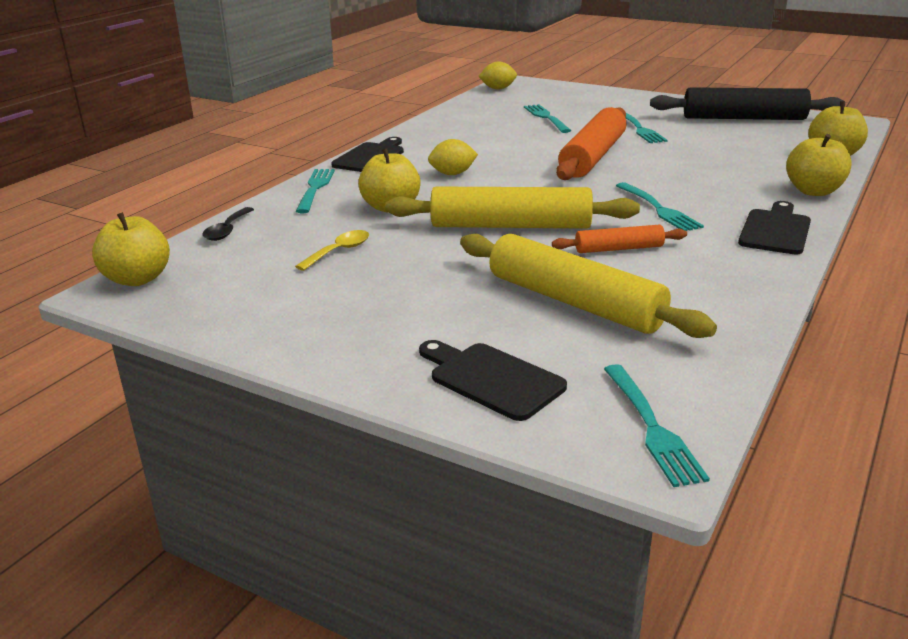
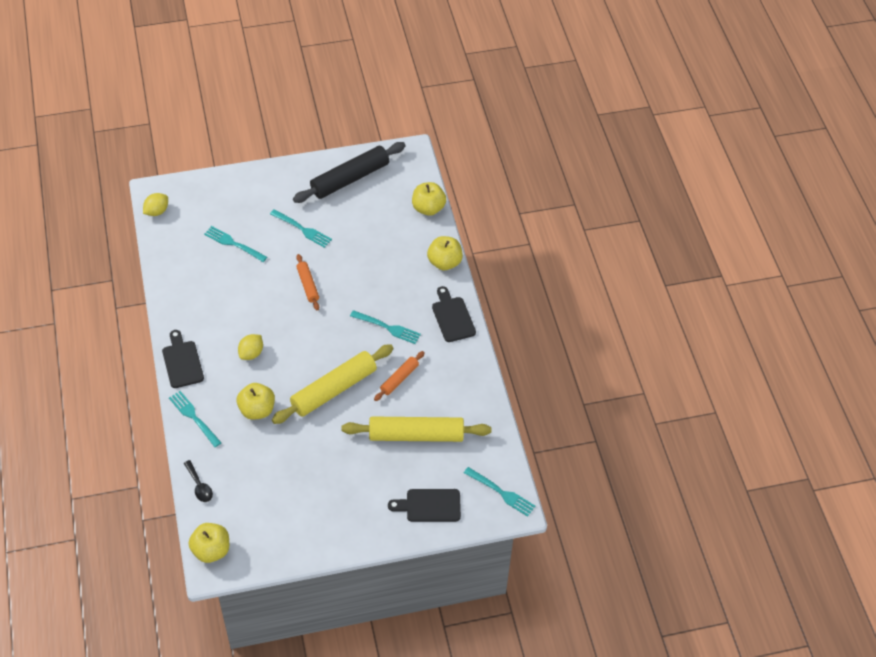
camera: 45 degrees left, 25 degrees up
(339, 251) = (277, 465): yellow spoon -> none
(592, 157) = (307, 285): orange rolling pin -> orange rolling pin, size x0.52

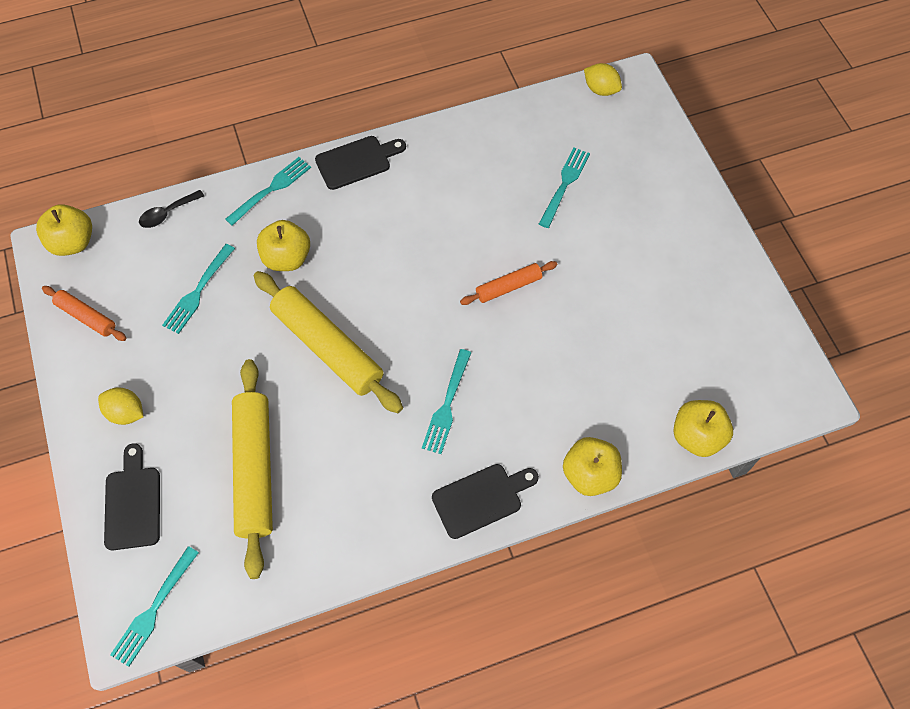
camera: 85 degrees right, 10 degrees up
(251, 353) = (379, 236): yellow lemon -> yellow lemon (126, 412)
(302, 229) = (610, 265): turquoise fork -> turquoise fork (198, 291)
(350, 178) = (726, 313): black rolling pin -> none
(399, 379) = (354, 433): orange rolling pin -> orange rolling pin (86, 317)

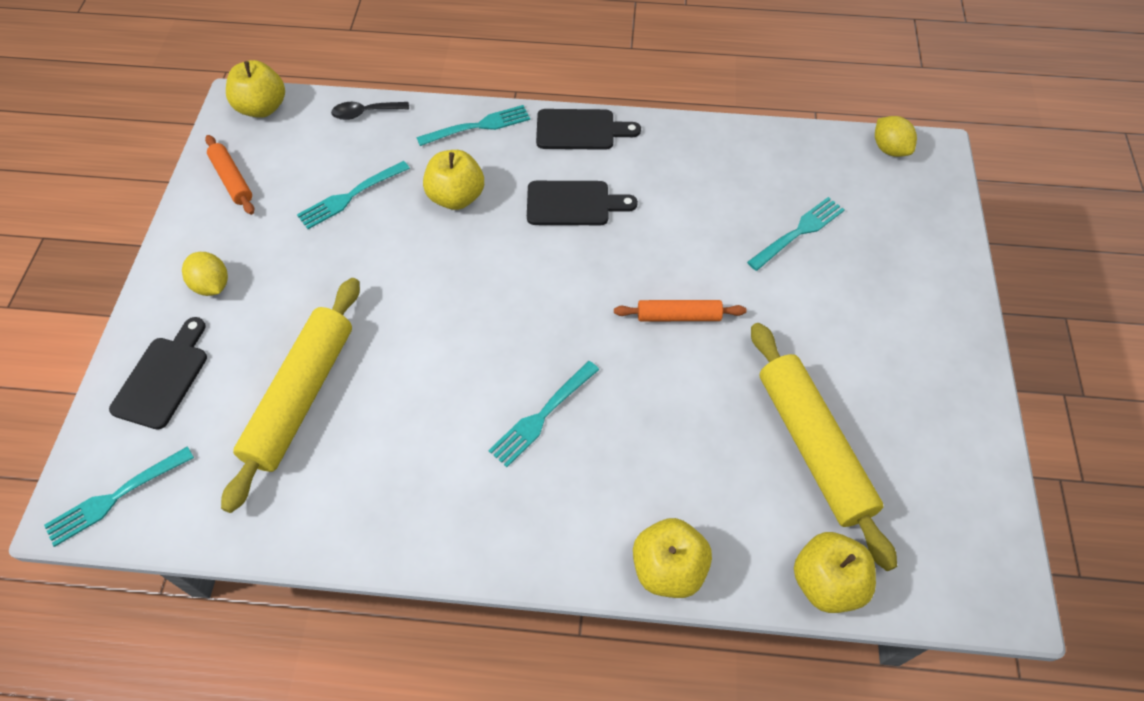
camera: 25 degrees right, 5 degrees down
(328, 347) = (448, 301): yellow rolling pin -> yellow rolling pin (813, 446)
(481, 499) = (525, 538): black cutting board -> black cutting board (573, 203)

